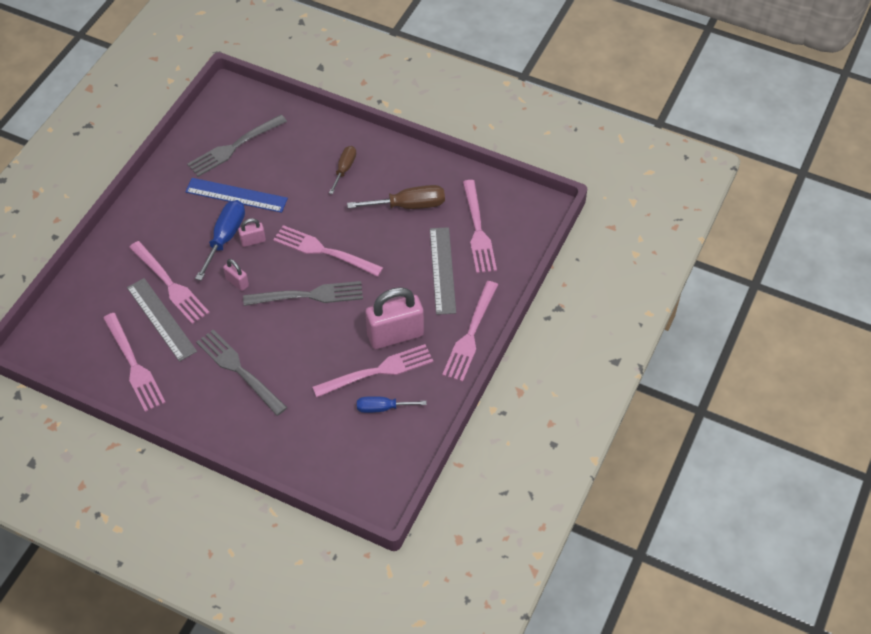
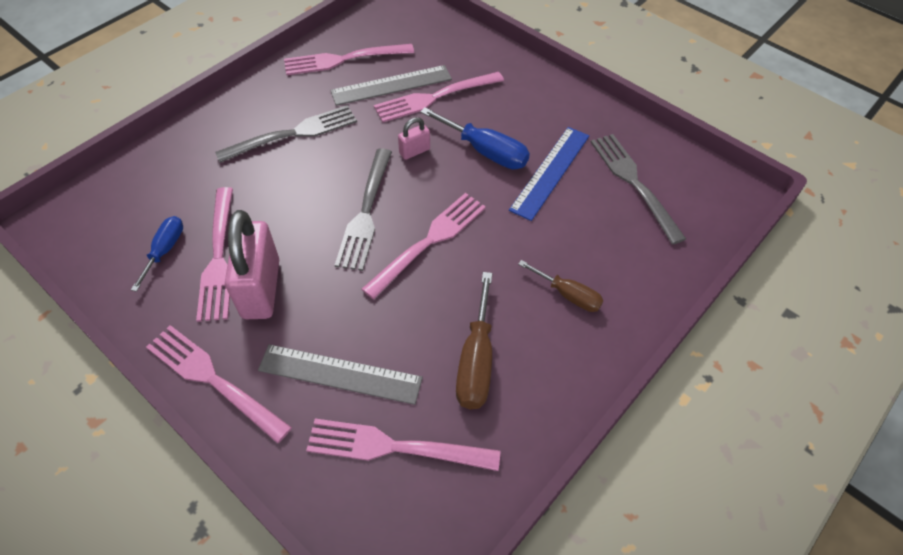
camera: 105 degrees right, 0 degrees up
(253, 241) = (471, 175): pink padlock -> none

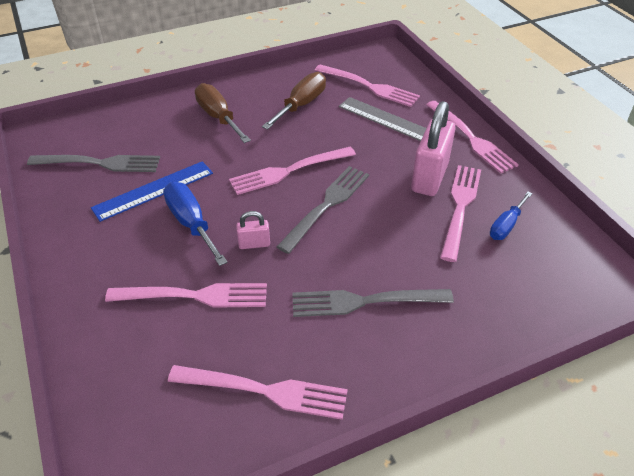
camera: 155 degrees left, 10 degrees down
(391, 85) = (229, 329): grey ruler -> none
(568, 295) = (218, 117): brown screwdriver -> brown screwdriver, size x1.55
(634, 183) = (99, 163): grey fork -> grey fork turned 90 degrees counterclockwise

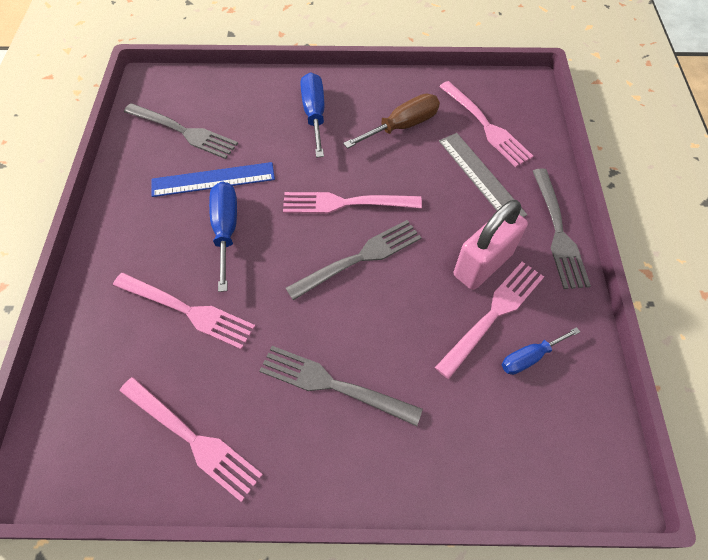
camera: 25 degrees right, 15 degrees up
(218, 117) = (314, 114): brown screwdriver -> blue screwdriver
(254, 244) = (268, 275): pink padlock -> none
(471, 138) = (558, 231): pink fork -> grey fork

